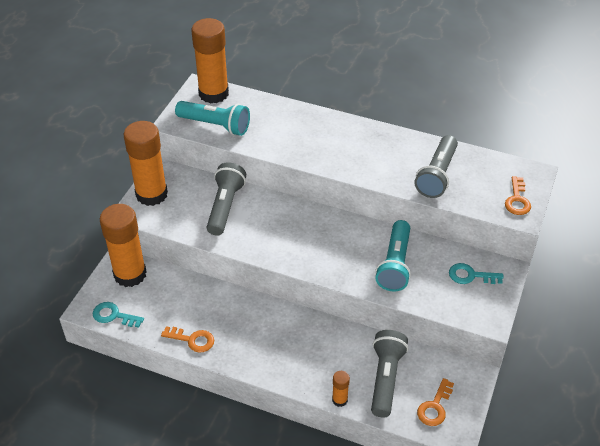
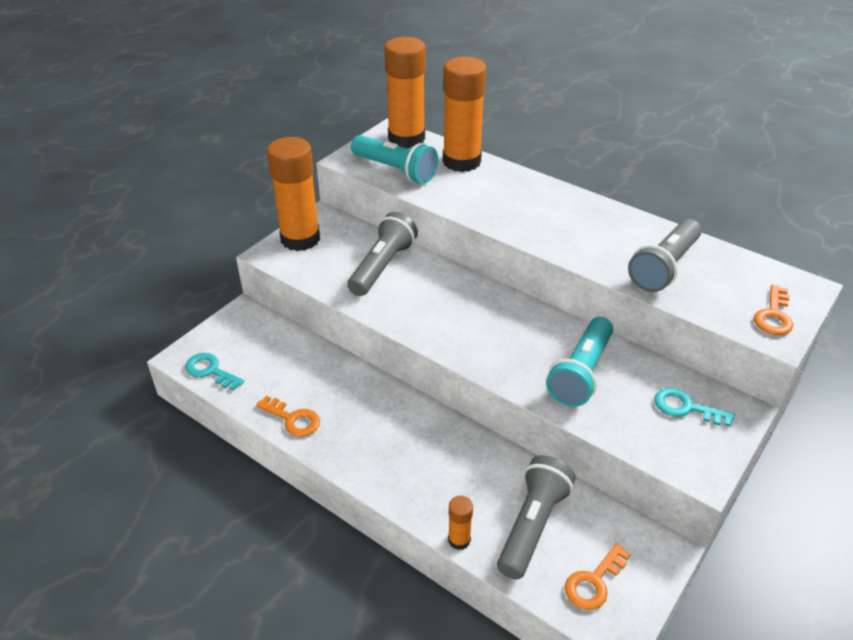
camera: 15 degrees right, 5 degrees down
(130, 274) = (250, 328): orange glue stick -> orange glue stick (461, 161)

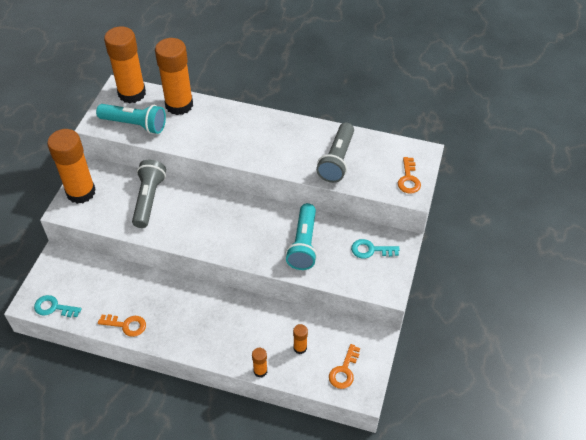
camera: 20 degrees left, 10 degrees up
(532, 525) = (300, 348): grey flashlight -> orange glue stick

